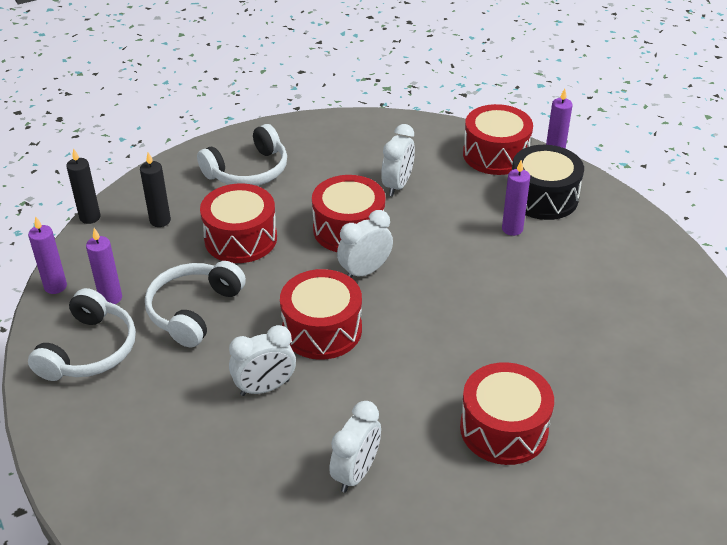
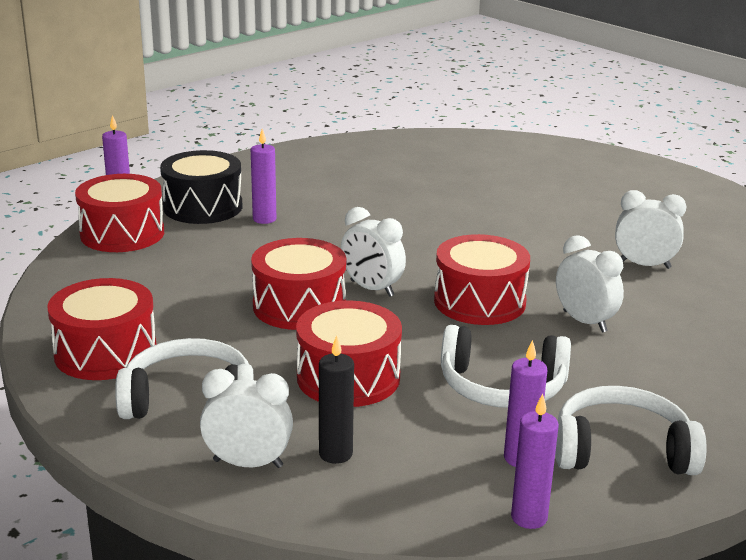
camera: 105 degrees left, 15 degrees down
(90, 217) = (353, 529): black candle -> none
(248, 171) = (188, 398): white headphones -> white headphones turned 45 degrees counterclockwise
(397, 185) = (199, 285): white clock -> white clock (248, 463)
(503, 429) = (542, 211): red drum -> red drum (105, 352)

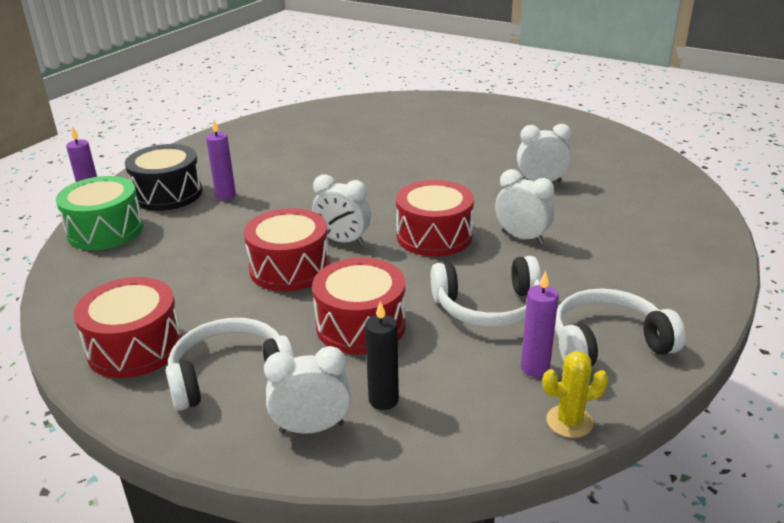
camera: 15 degrees left, 5 degrees up
(122, 233) = (105, 230): red drum -> green drum
(529, 517) = (569, 421): purple candle -> yellow cactus

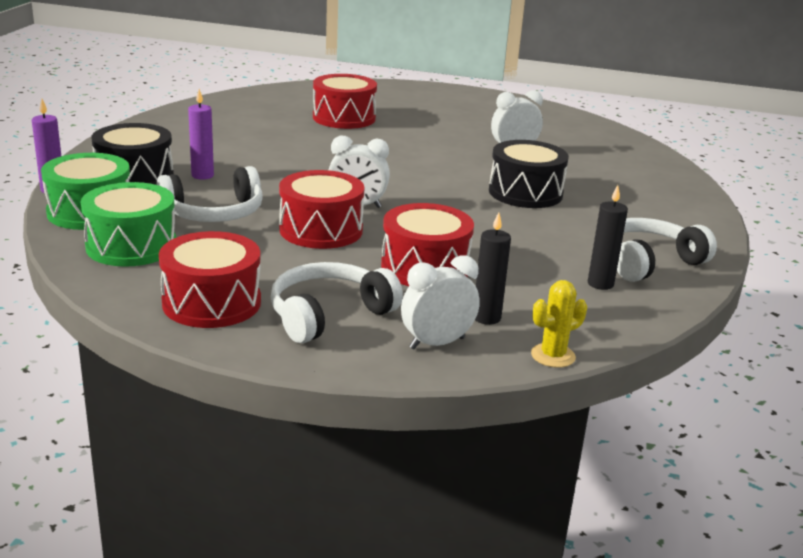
camera: 20 degrees left, 5 degrees down
(113, 272) = (131, 246): none -> green drum
(434, 236) = (443, 196): red drum -> red drum (344, 118)
(488, 307) = (531, 245): white headphones -> white headphones (214, 213)
(522, 237) = (525, 193): white clock -> black drum
(535, 368) = (600, 284): purple candle -> black candle
(569, 421) = (652, 316): yellow cactus -> yellow cactus (553, 356)

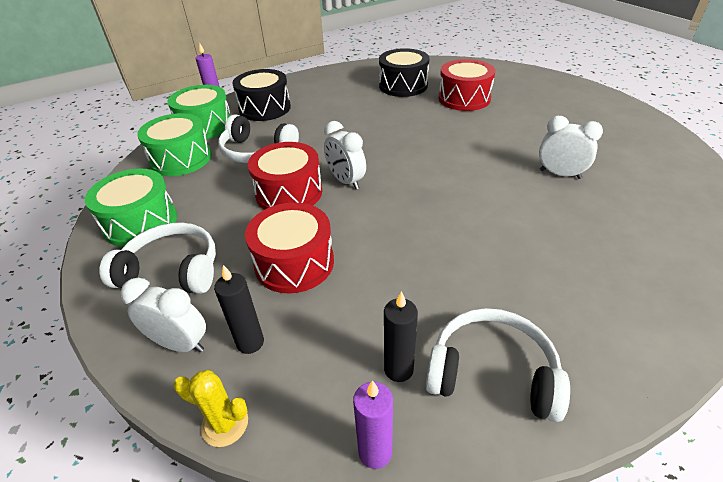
camera: 50 degrees right, 15 degrees up
(202, 175) = (299, 119): purple candle -> purple candle (375, 452)
(212, 303) = (141, 222): red drum -> green drum
(525, 193) = (497, 225): black drum -> black drum (403, 86)

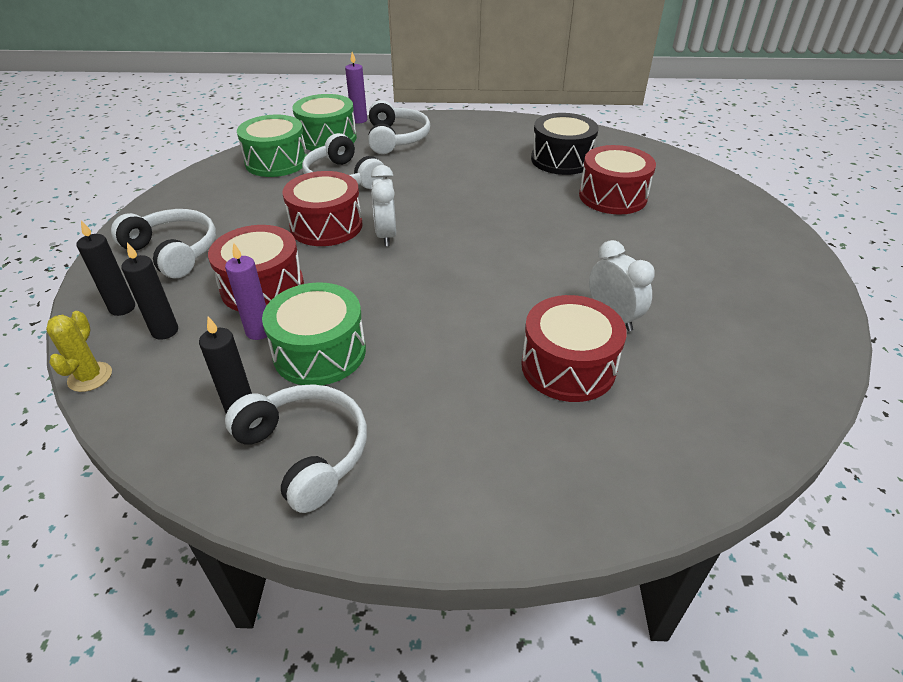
camera: 30 degrees right, 0 degrees up
(141, 222) = (192, 204): green drum -> green drum (319, 352)
(180, 343) = (122, 308): white clock -> black candle
(225, 424) = (90, 377): yellow cactus -> yellow cactus turned 45 degrees clockwise
(265, 108) = (396, 139): black drum -> white headphones
(375, 452) = (156, 452): purple candle -> purple candle (259, 331)
(576, 217) = (568, 366): none -> red drum

